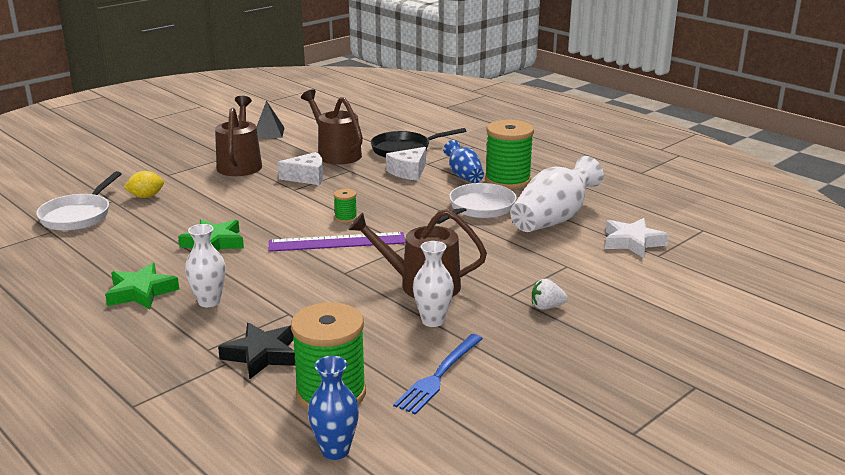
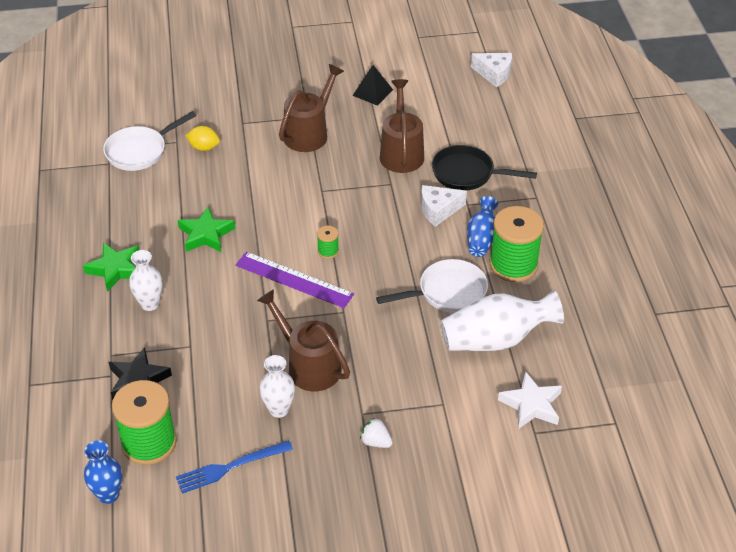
camera: 35 degrees right, 20 degrees up
(307, 177) = (346, 178): white cheese -> white cheese (494, 74)

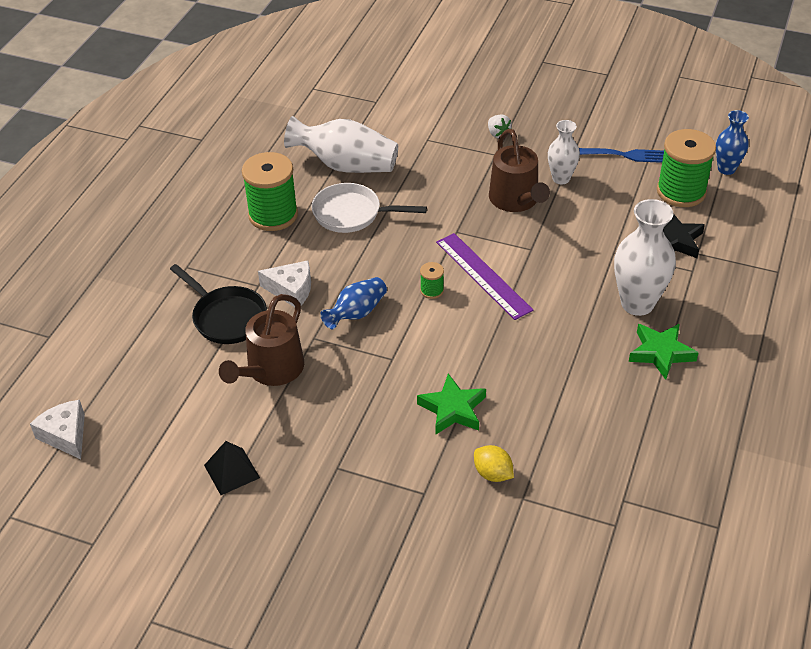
camera: 150 degrees left, 0 degrees up
(140, 151) = (576, 502): white pan -> none
(150, 304) = (637, 304): white vase -> white vase, size x1.68
(206, 234) = (546, 355): green star -> green star (453, 409)
(309, 133) = (353, 441): brown watering can -> none
(481, 239) = (277, 247): blue vase -> blue vase (356, 313)
(531, 405) = (361, 117): white star -> none

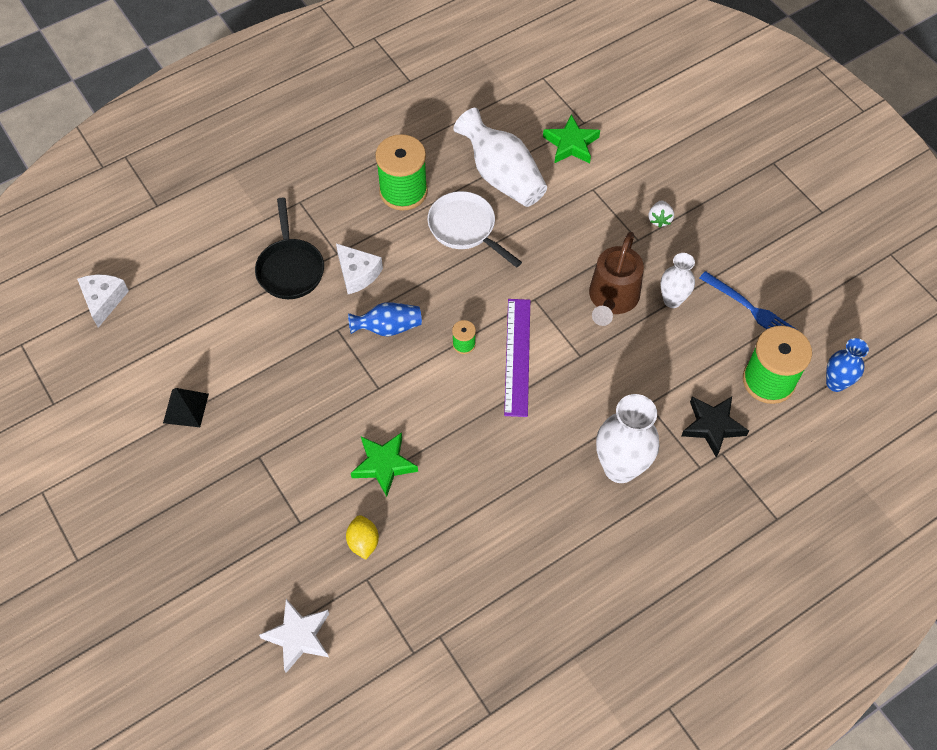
camera: 35 degrees right, 15 degrees up
(271, 370) = (282, 339): brown watering can -> none
(509, 577) = (298, 636): none -> white star
(661, 353) = (594, 528): green star -> green star (571, 144)

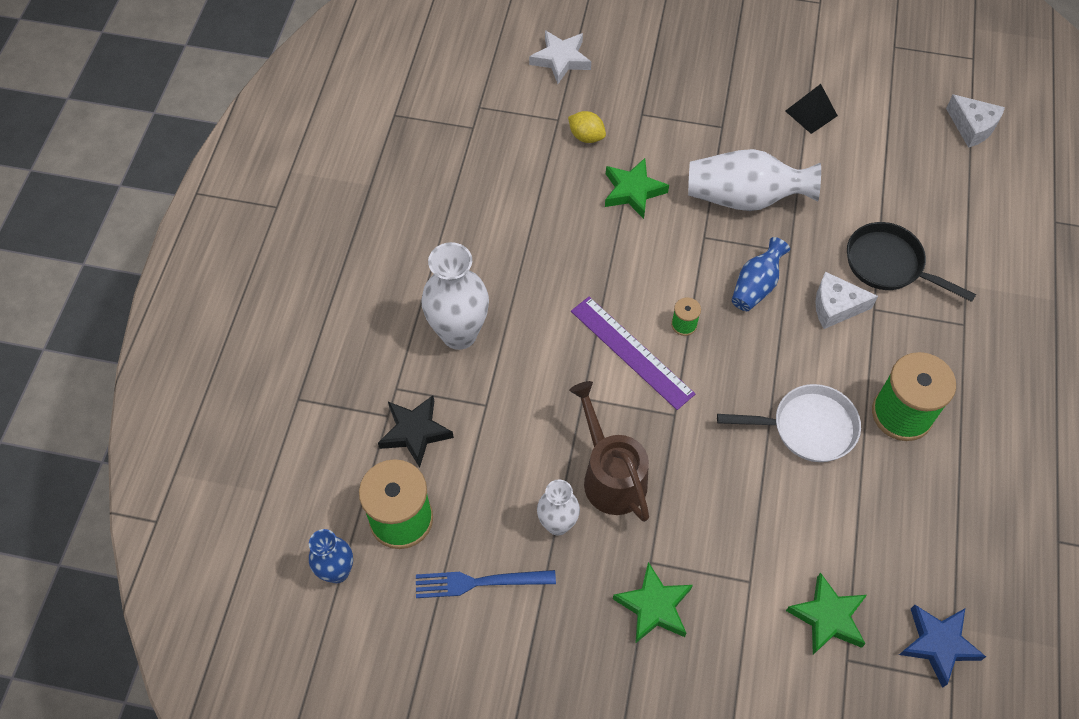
camera: 135 degrees right, 0 degrees up
(502, 176) = (844, 513): white vase -> white vase (744, 198)
(530, 93) = (938, 644): none -> blue star
(659, 219) = (654, 606): white strawberry -> green star

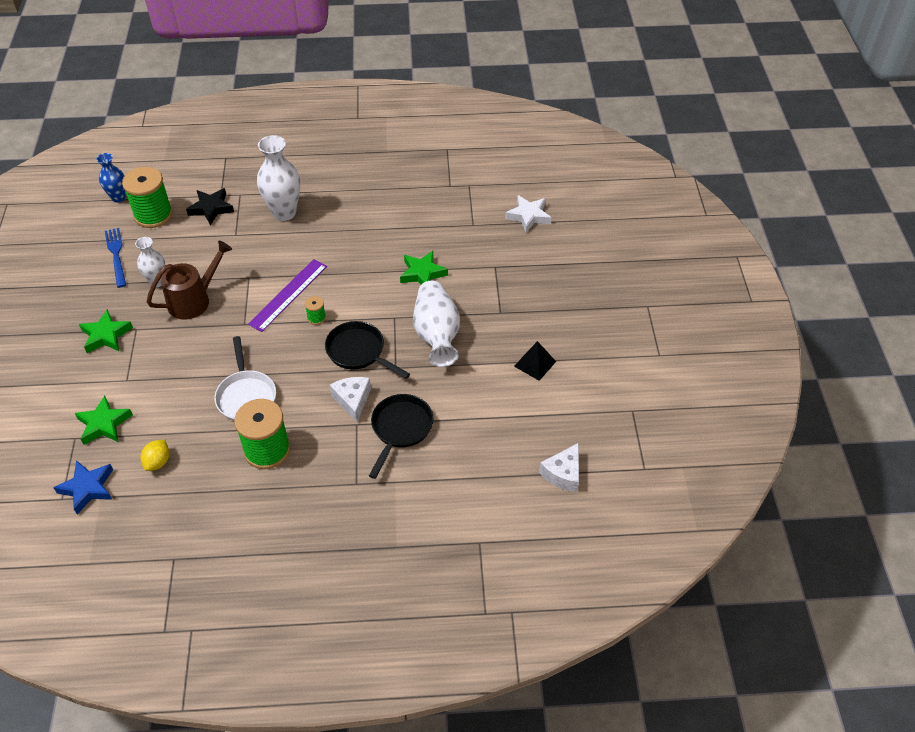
camera: 75 degrees right, 10 degrees down
(586, 136) = (463, 241): yellow lemon -> yellow lemon (158, 462)
(756, 286) = (359, 352): blue vase -> black pan

